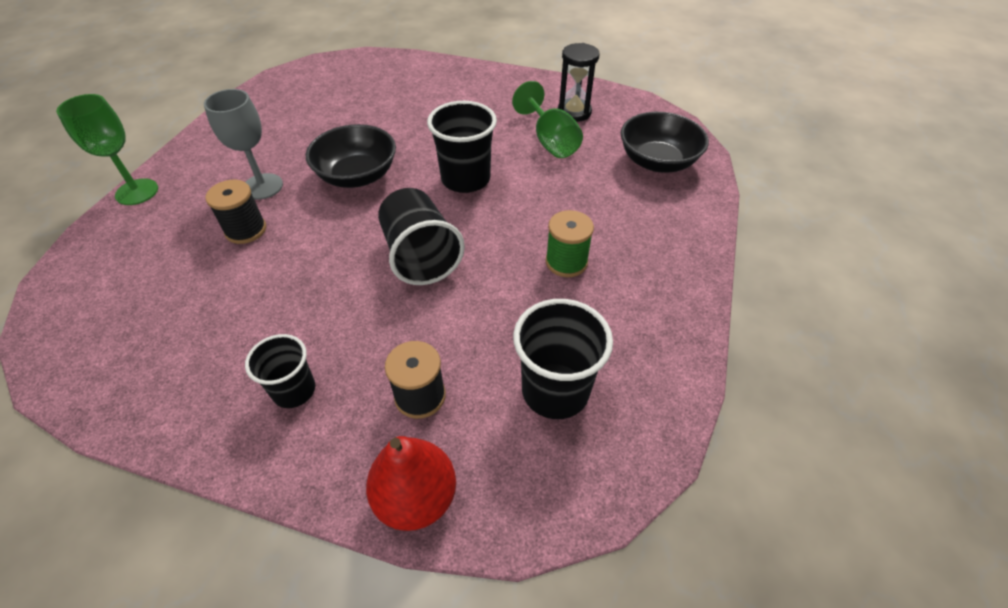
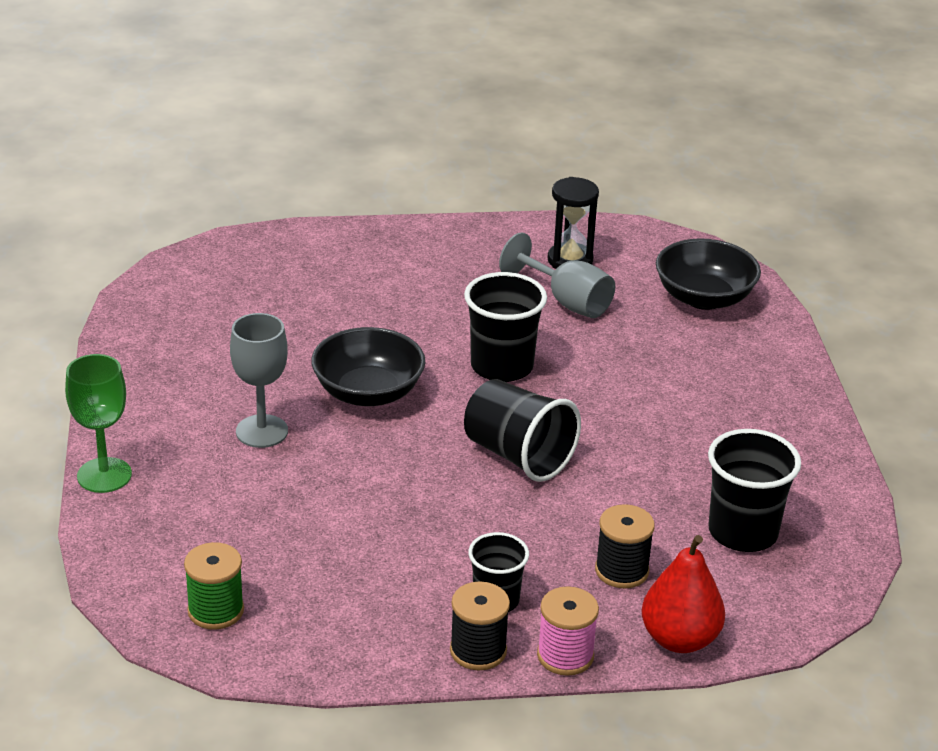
camera: 25 degrees left, 15 degrees down
(246, 230) = (291, 480): black spool -> black spool (478, 651)
(301, 476) = (565, 656): none -> pink spool
(550, 141) = (567, 301): green goblet -> grey goblet
(566, 262) = (676, 423): green spool -> green spool (215, 610)

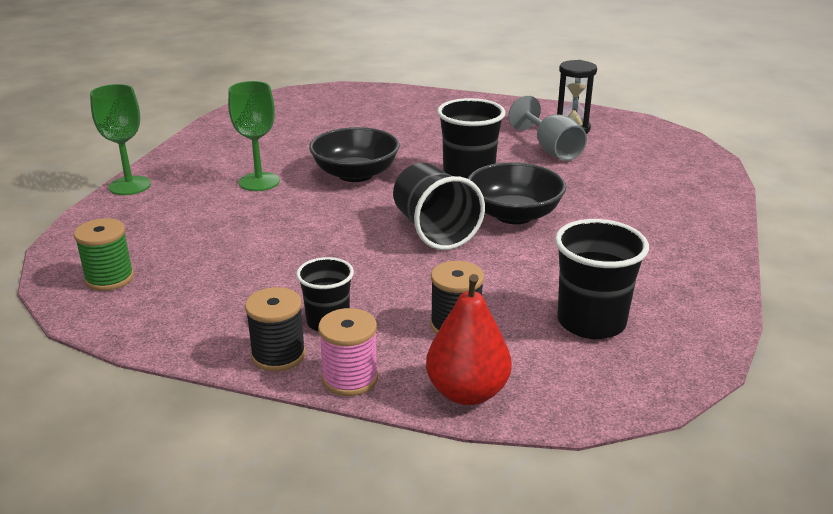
camera: 25 degrees right, 5 degrees down
(262, 431) = (259, 182): grey goblet -> green goblet
(704, 298) = (666, 164): black bowl -> black bowl (514, 215)

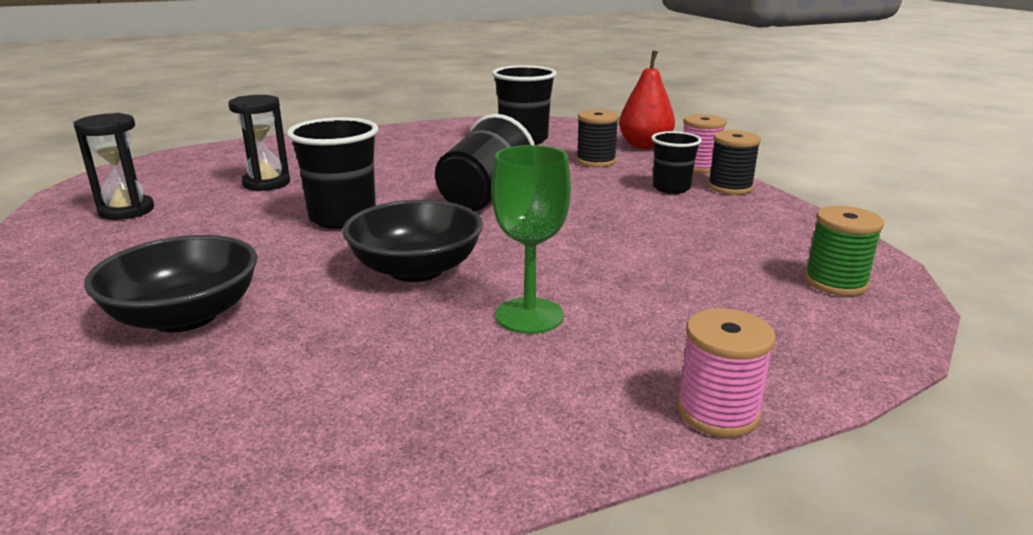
camera: 130 degrees left, 5 degrees down
(129, 186) = (717, 412): green goblet -> pink spool
(514, 215) = (406, 184): black bowl -> black bowl (185, 316)
(551, 149) = (214, 205): grey goblet -> none
(582, 171) = (266, 183): none -> black hourglass

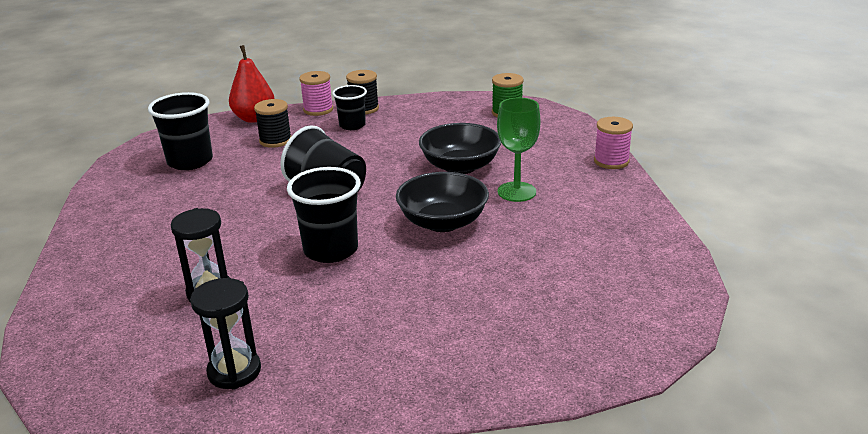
camera: 75 degrees left, 5 degrees up
(185, 316) = (480, 307): black bowl -> black bowl (460, 166)

